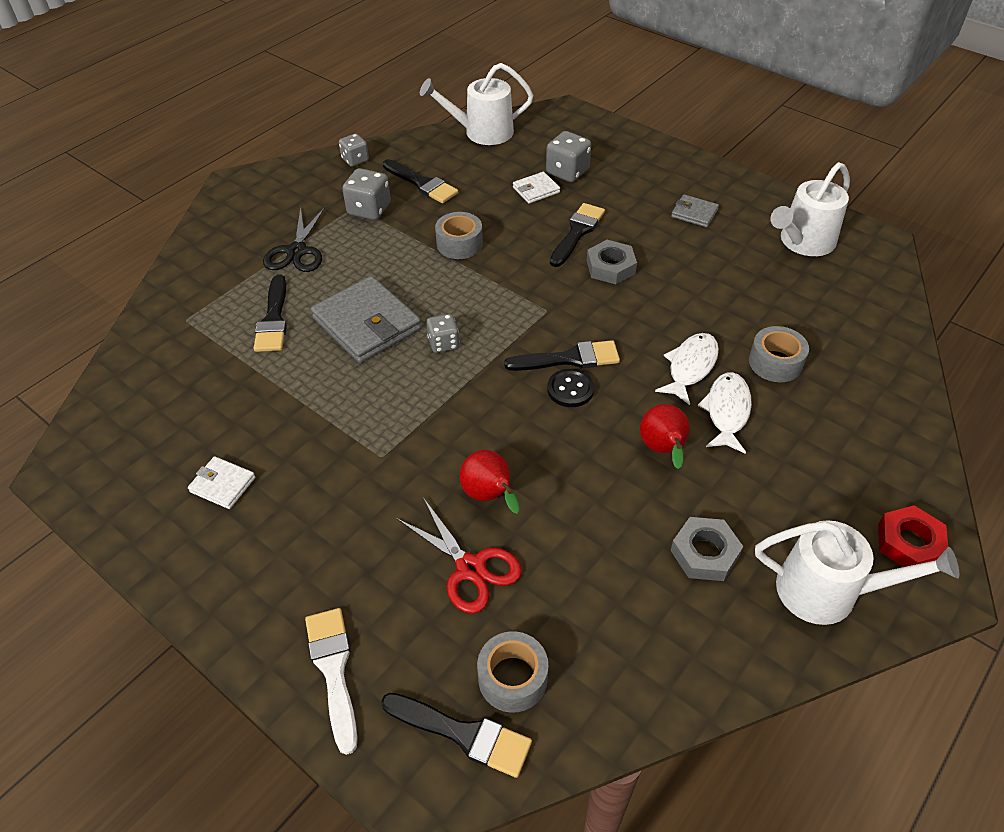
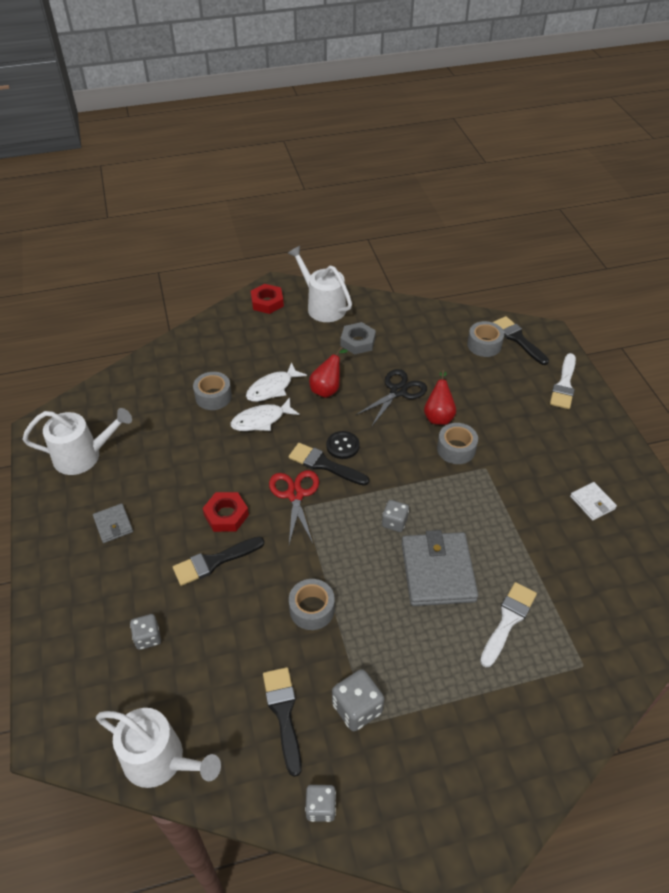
camera: 145 degrees left, 0 degrees up
(273, 319) = (508, 620): black brush -> white brush
(297, 251) = (453, 692): black scissors -> black scissors (398, 391)
(434, 461) = (456, 449): none -> grey tape
(470, 568) = (473, 390): red scissors -> red scissors (295, 495)
(536, 190) = (196, 632): white wallet -> none
(567, 172) = (148, 637): grey dice -> grey dice, size x0.66
(610, 267) = (226, 515): grey nut -> red nut

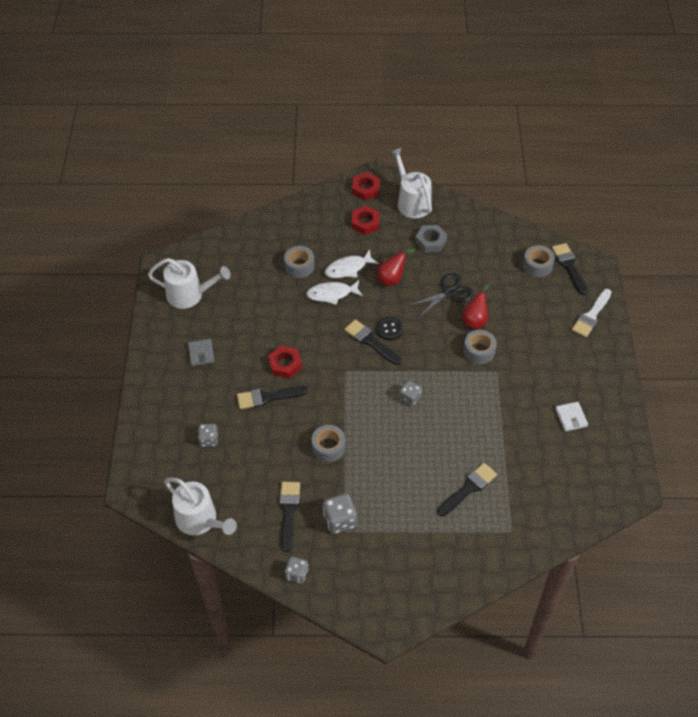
camera: 15 degrees right, 5 degrees up
(277, 336) = (365, 223): none -> red nut
(295, 495) = (341, 360): red scissors -> none
(437, 571) = (429, 442): grey wallet -> none
(508, 620) = (468, 488): white brush -> black brush

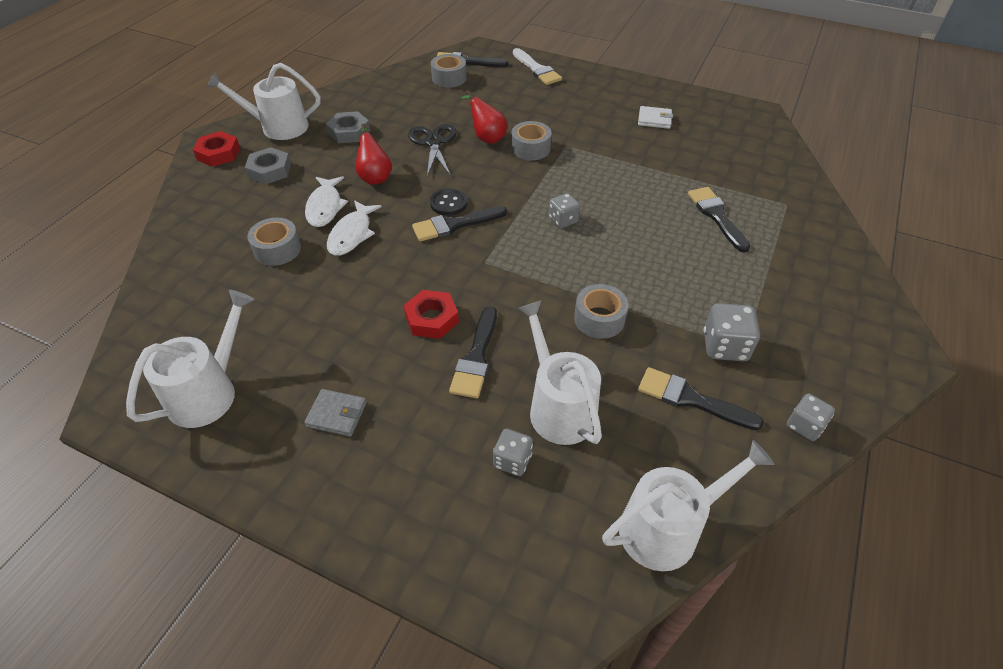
camera: 65 degrees left, 5 degrees down
(252, 448) = (558, 407): none -> white watering can
(365, 223) = (269, 170): red nut -> grey nut

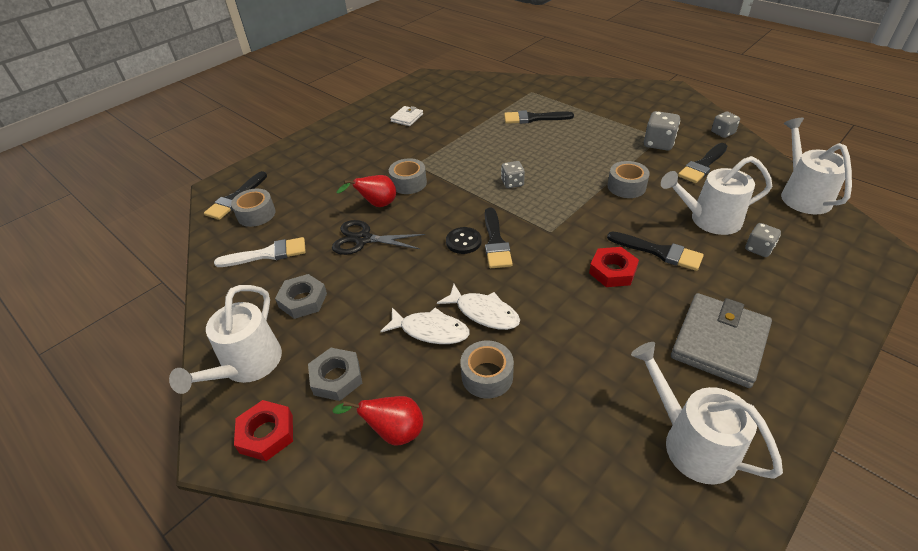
camera: 70 degrees left, 5 degrees down
(337, 414) = (719, 342): grey wallet -> grey wallet, size x2.01
(374, 177) = (397, 287): red pear -> red pear (393, 432)
(537, 69) = (287, 159): white brush -> white brush (267, 254)

